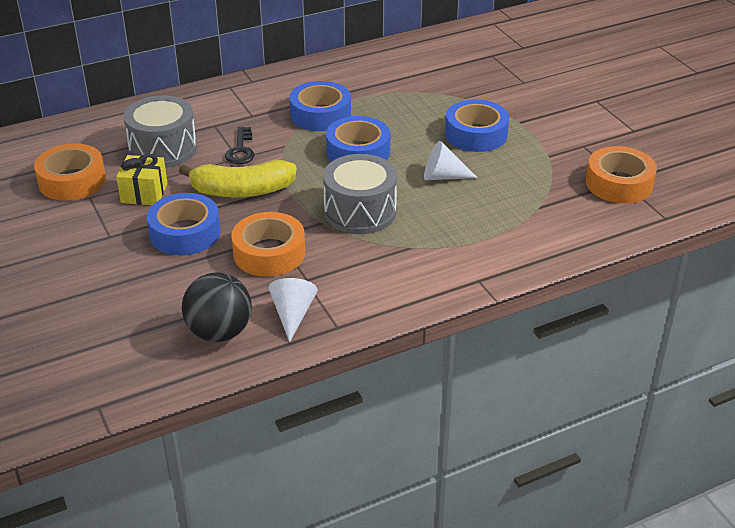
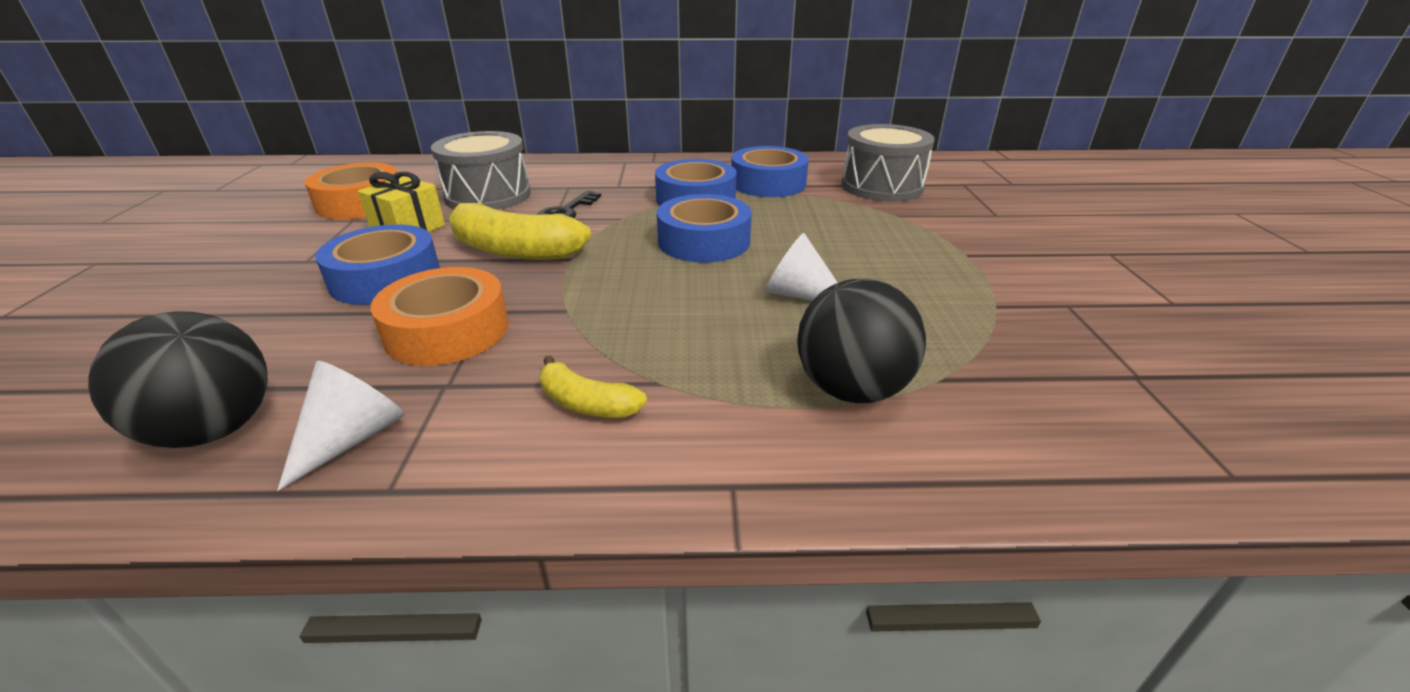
camera: 25 degrees right, 5 degrees down
(360, 212) = (633, 310): grey drum -> grey drum (882, 186)
(385, 267) = (586, 403): none -> yellow banana
(476, 134) = (888, 255): blue tape -> blue tape (768, 183)
(502, 224) = (851, 389): none -> black ball
(619, 183) = (1126, 379): orange tape -> none

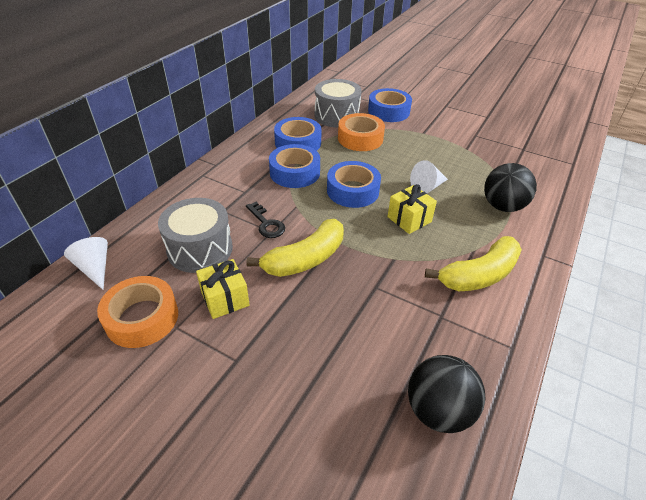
camera: 60 degrees left, 10 degrees up
(352, 438) = (470, 355): white cone -> white cone (95, 268)
(386, 278) = (301, 321): blue tape -> blue tape (388, 111)
(447, 330) = (388, 306): orange tape -> orange tape (360, 138)
(586, 403) = (479, 275): yellow banana -> yellow banana, size x1.86
(683, 299) = (409, 219): none -> yellow gift

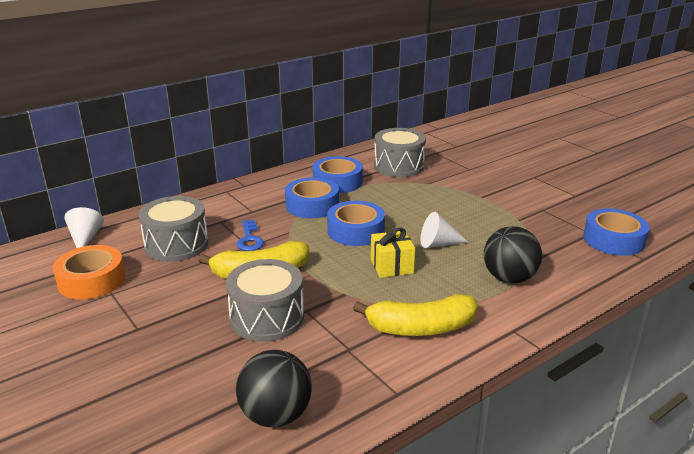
camera: 25 degrees right, 15 degrees down
(225, 299) = (166, 284): yellow gift -> none
(266, 223) = (249, 239): black key -> blue key
(349, 306) = (267, 318): none -> grey drum
(360, 138) = (405, 189): orange tape -> none
(388, 111) = (460, 171): blue tape -> blue tape (613, 240)

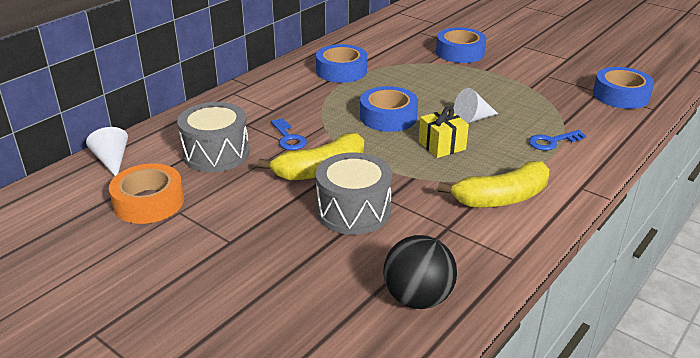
camera: 15 degrees left, 5 degrees up
(312, 205) = (330, 97): blue tape -> blue tape (460, 52)
(399, 166) = (392, 48): grey drum -> none
(509, 278) = (552, 142): black ball -> blue key

